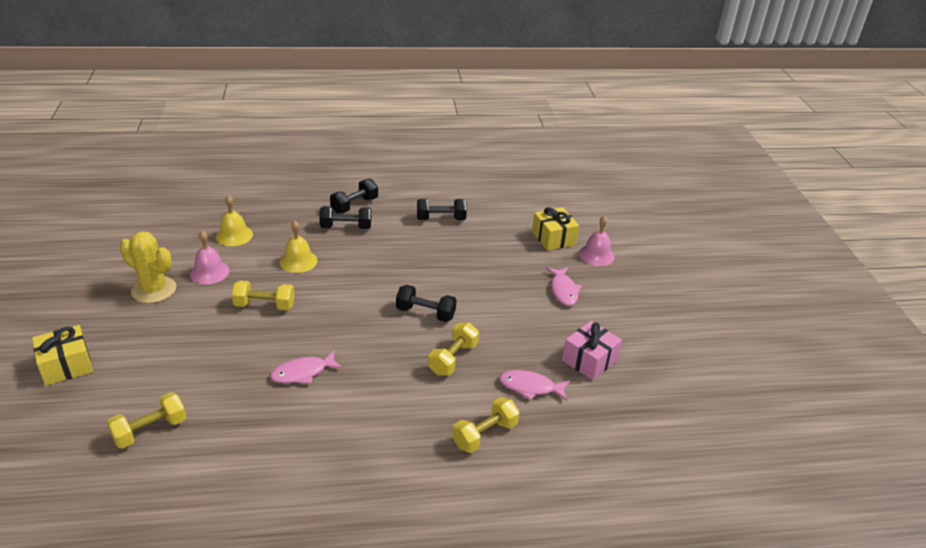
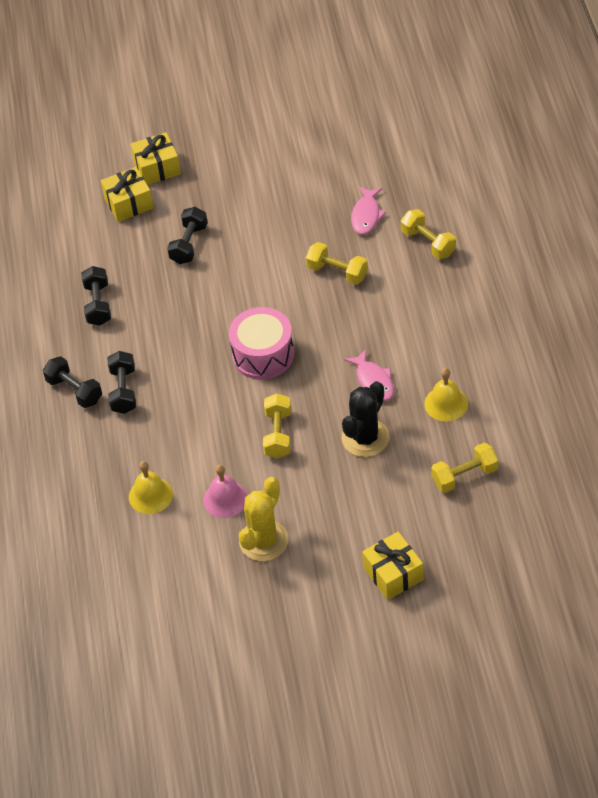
camera: 85 degrees left, 15 degrees up
(150, 430) = (464, 476): yellow dumbbell -> yellow dumbbell turned 75 degrees counterclockwise
(234, 361) = (365, 438): none -> black cactus
(298, 261) = (196, 422): yellow bell -> yellow bell (446, 403)
(360, 303) = (263, 354): none -> pink drum
(425, 313) = (273, 299): black dumbbell -> black dumbbell (189, 244)
(563, 291) = (222, 194): pink fish -> none
(589, 360) = (324, 175): pink gift -> none
(596, 255) = (157, 168): pink bell -> yellow gift

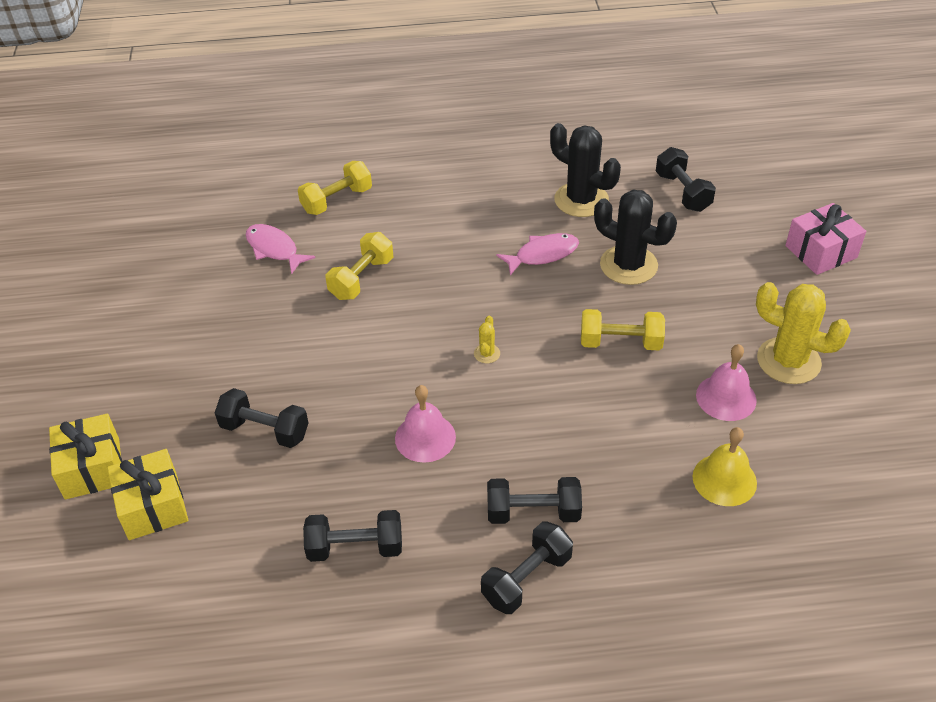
camera: 90 degrees left, 5 degrees down
(184, 328) = (425, 437): none -> pink bell
(263, 354) = (487, 353): pink drum -> yellow cactus
(366, 215) = (274, 249): pink fish -> pink fish turned 150 degrees counterclockwise
(393, 574) = (821, 252): yellow gift -> pink gift
(446, 403) = (581, 200): yellow bell -> black cactus
(464, 476) = (682, 192): yellow dumbbell -> black dumbbell

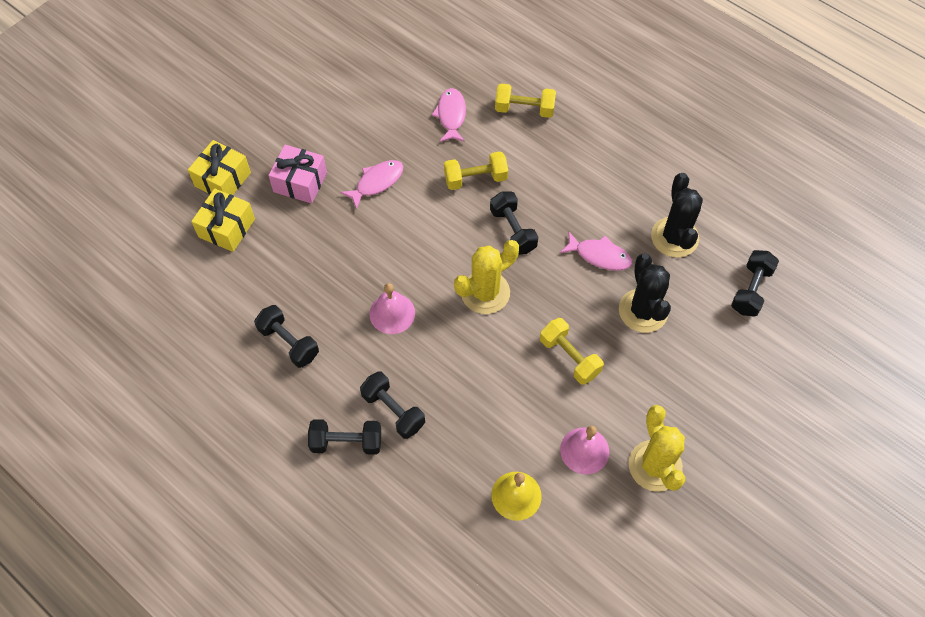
camera: 45 degrees right, 15 degrees up
(265, 430) = (320, 232): black dumbbell -> black dumbbell (513, 230)
(269, 349) = (377, 182): none -> pink fish
(487, 353) = (485, 292): yellow cactus -> yellow cactus, size x2.33
(821, 252) = (785, 417): pink gift -> pink gift (300, 182)

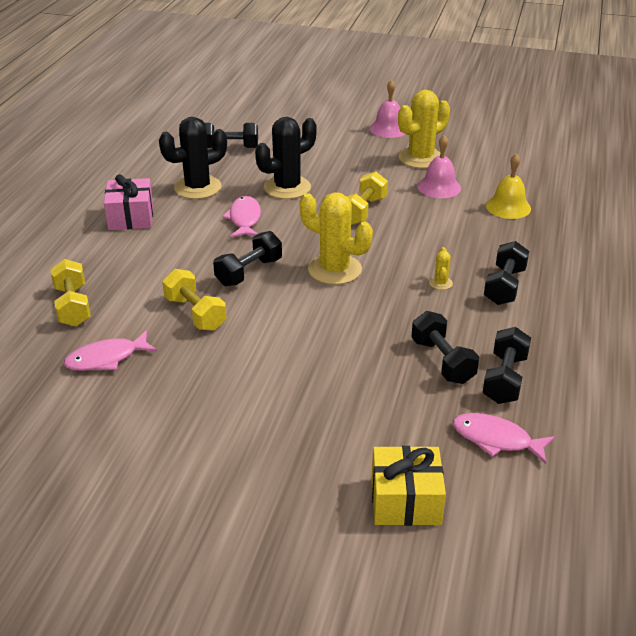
camera: 115 degrees left, 25 degrees down
(223, 179) = (332, 543): yellow gift -> none
(300, 182) = (286, 456): pink gift -> pink gift (131, 217)
(346, 442) = (562, 303): black dumbbell -> black dumbbell (442, 361)
(377, 182) = (245, 386): pink fish -> pink fish (496, 439)
(392, 313) = (406, 319): pink bell -> pink bell (389, 129)
(424, 363) = (440, 283): none -> yellow cactus

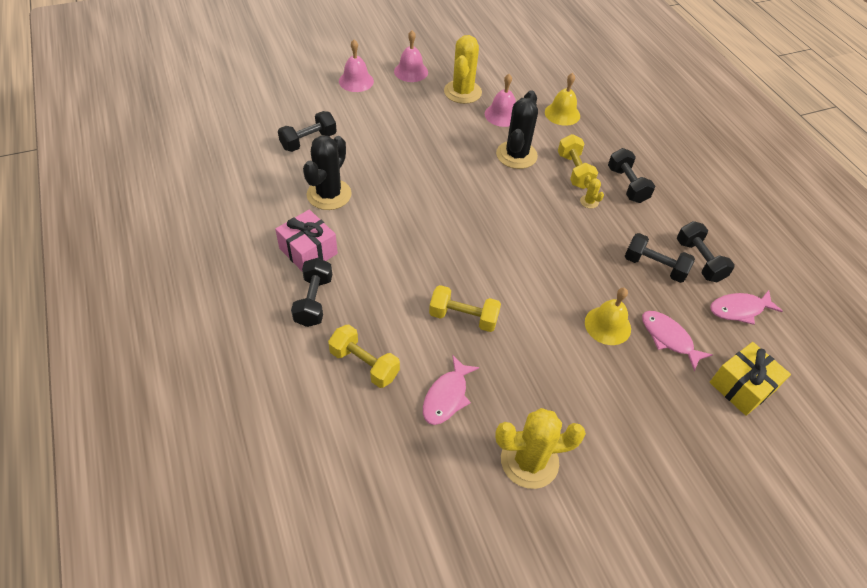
camera: 40 degrees left, 15 degrees up
(244, 219) = (400, 209): pink fish -> pink fish (668, 338)
(249, 272) = (459, 258): black dumbbell -> black dumbbell (314, 301)
(287, 187) = (398, 163): black cactus -> black cactus (516, 155)
(324, 382) = (607, 325): none -> yellow bell
(327, 120) = (356, 81): none -> pink bell
(334, 269) = (513, 225): yellow cactus -> yellow cactus (529, 461)
(363, 211) = (476, 161): yellow dumbbell -> yellow dumbbell (574, 171)

